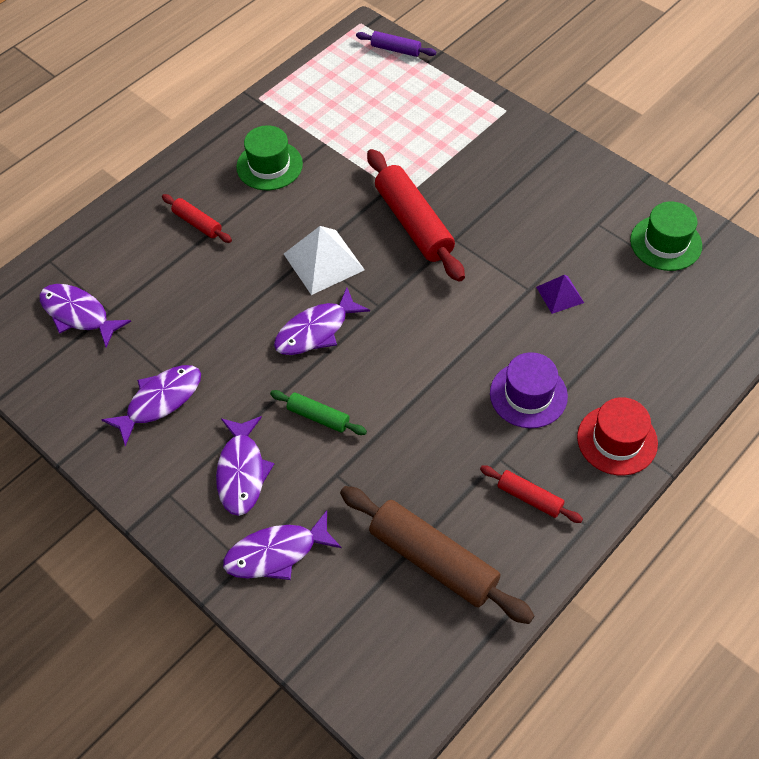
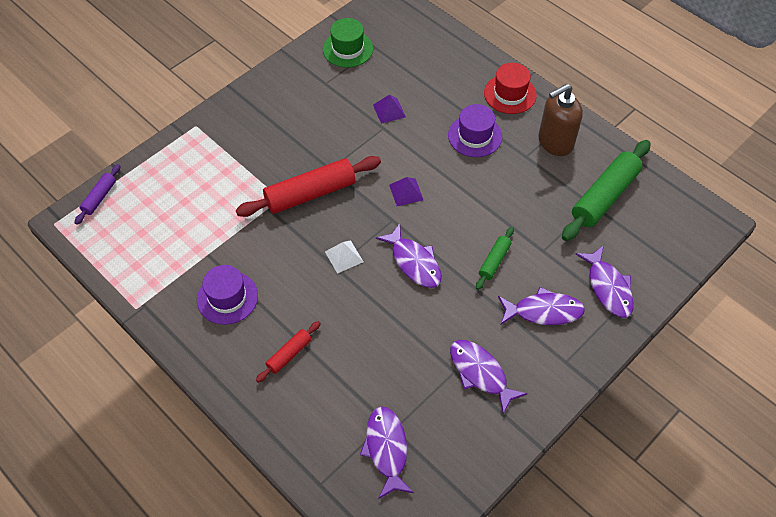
camera: 90 degrees left, 0 degrees up
(78, 314) = (386, 449): purple fish -> purple fish turned 135 degrees clockwise
(269, 165) = (227, 297): green hat -> purple hat
(323, 261) = (344, 256): white pyramid -> white pyramid, size x0.58
(423, 318) = (406, 192): none -> purple pyramid
(433, 560) = (604, 196): brown rolling pin -> green rolling pin
(529, 498) = (555, 142): red rolling pin -> brown soap dispenser

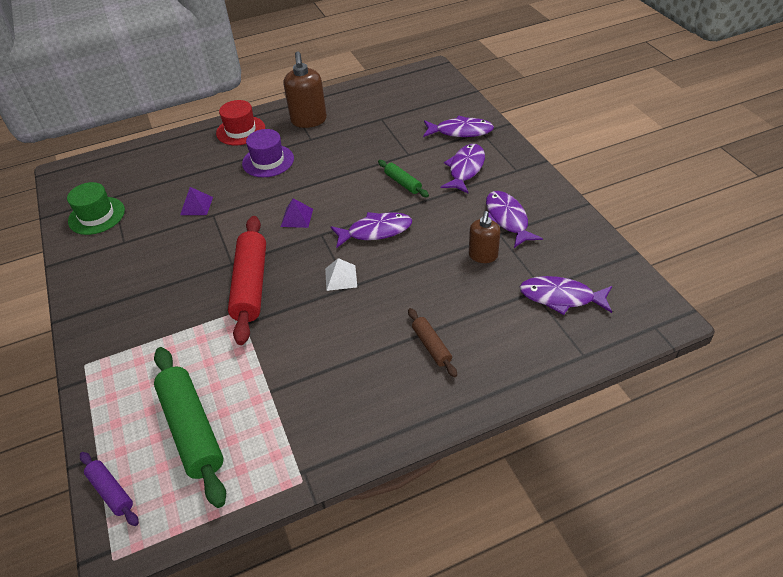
camera: 65 degrees left, 10 degrees down
(227, 297) = (336, 384): purple hat -> none
(289, 354) = (431, 346): red rolling pin -> brown rolling pin
(417, 365) = (483, 256): none -> brown soap dispenser
(480, 373) = (507, 219): purple fish -> purple fish turned 90 degrees clockwise
(604, 196) = (377, 111): green rolling pin -> green rolling pin (192, 429)

